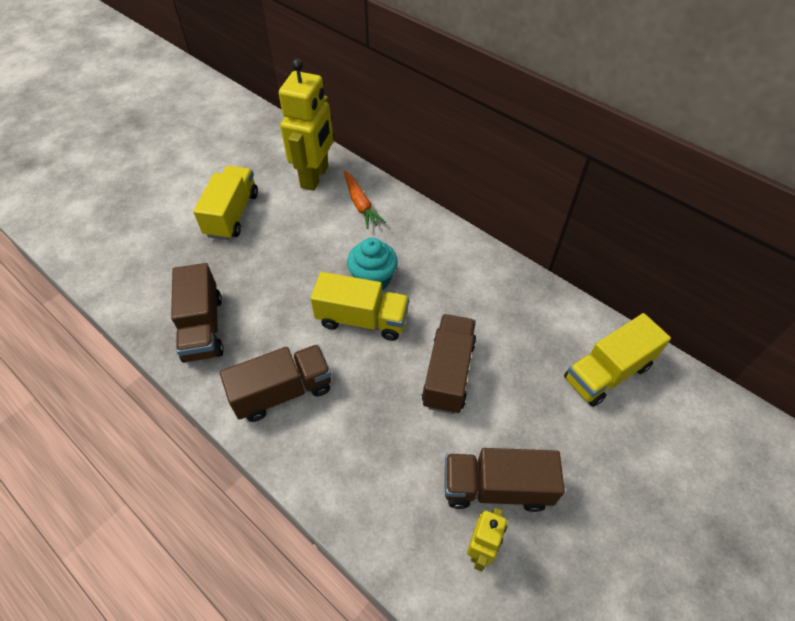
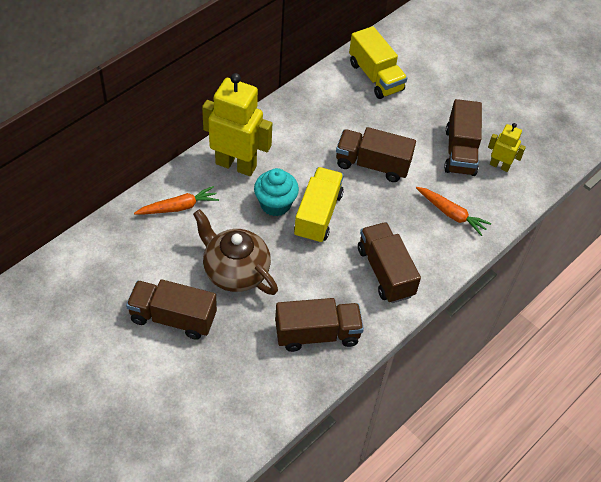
camera: 90 degrees left, 0 degrees up
(232, 214) = (173, 318): yellow truck -> brown truck
(284, 253) = (235, 271): none -> brown teapot
(315, 177) = (130, 243): yellow robot -> yellow robot (236, 165)
(379, 472) = (451, 214): none -> orange carrot

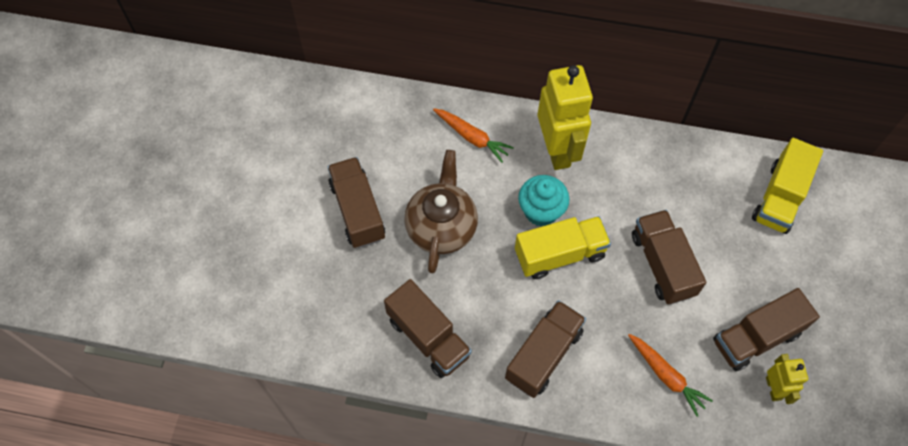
camera: 60 degrees right, 10 degrees up
(451, 214) = (666, 376): orange carrot -> orange carrot turned 45 degrees counterclockwise

